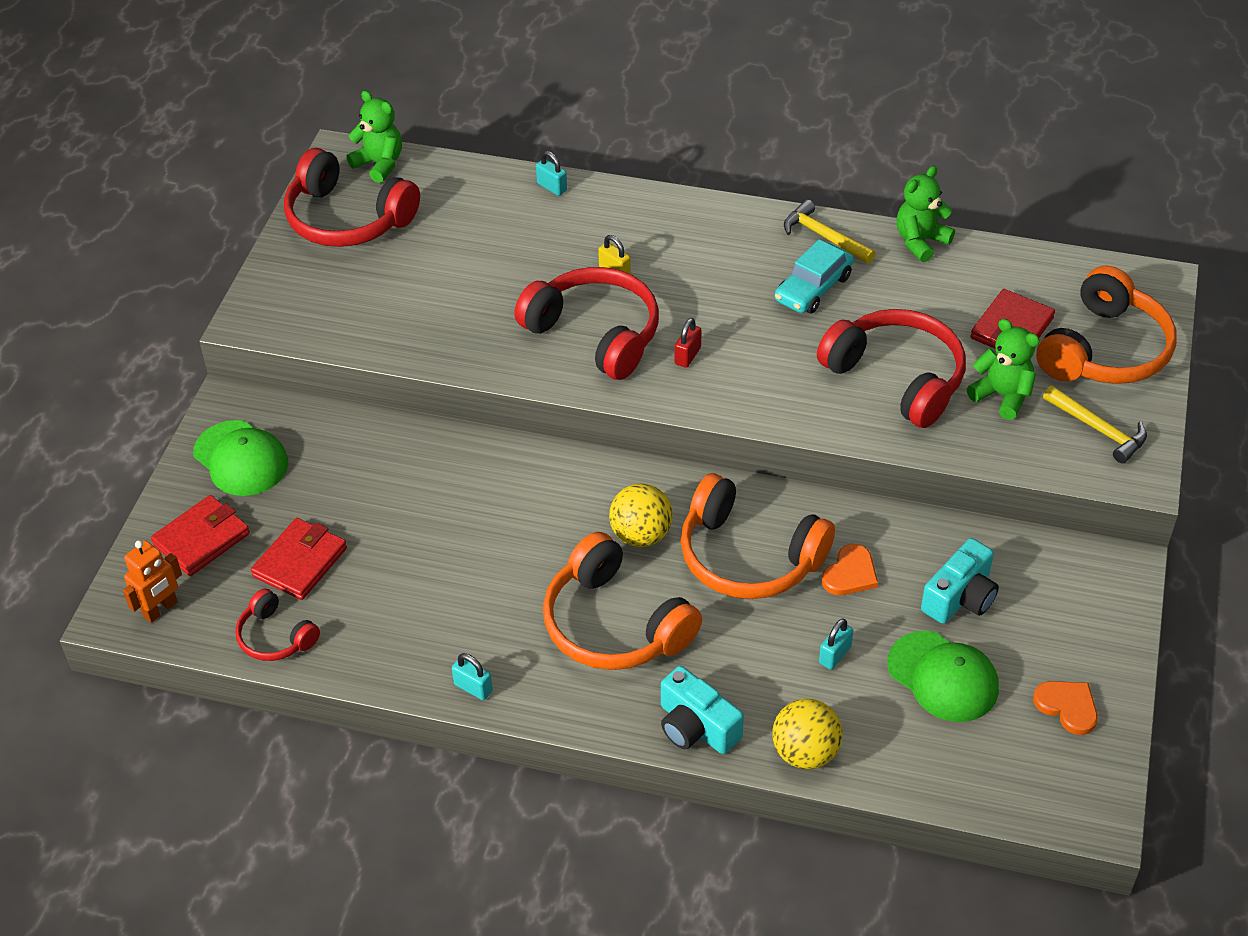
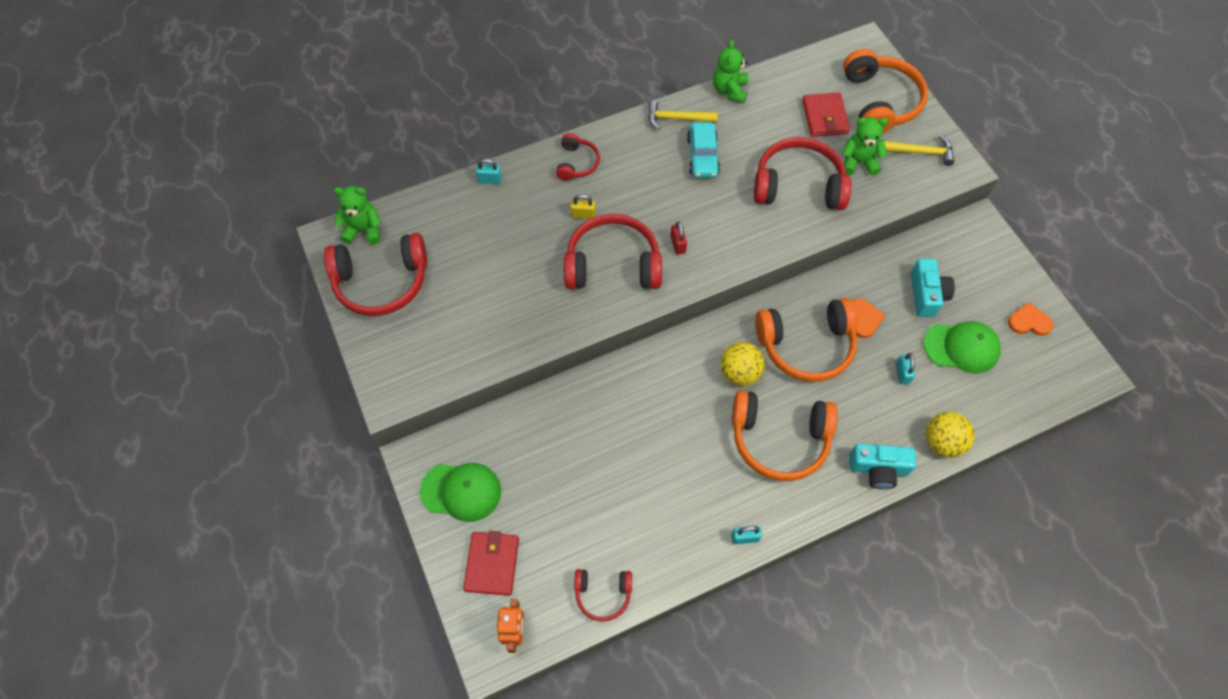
camera: 40 degrees left, 15 degrees up
(300, 562) = (568, 534): red wallet -> none
(661, 220) = (577, 163): none -> red headphones

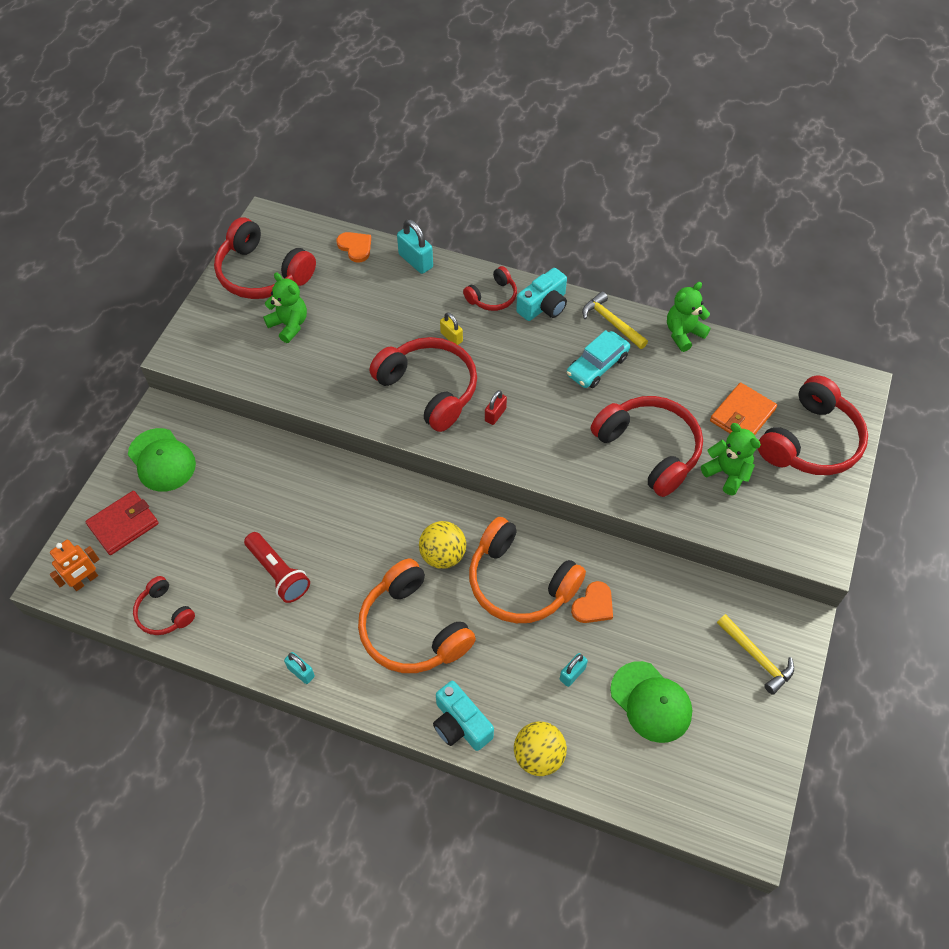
camera: 45 degrees right, 5 degrees down
(363, 230) = (293, 230): green teddy bear -> green teddy bear (289, 325)
(490, 180) = (415, 261): turquoise padlock -> turquoise padlock, size x1.62
(648, 488) = (278, 573): none -> red flashlight
(825, 117) = (742, 415): red wallet -> orange wallet
(879, 102) = (810, 441): orange headphones -> red headphones
(920, 152) = (796, 510): yellow hammer -> yellow hammer (756, 657)
(926, 294) = (673, 634): turquoise camera -> turquoise camera (543, 306)
(1029, 322) = (741, 739): orange heart -> orange heart (355, 247)

